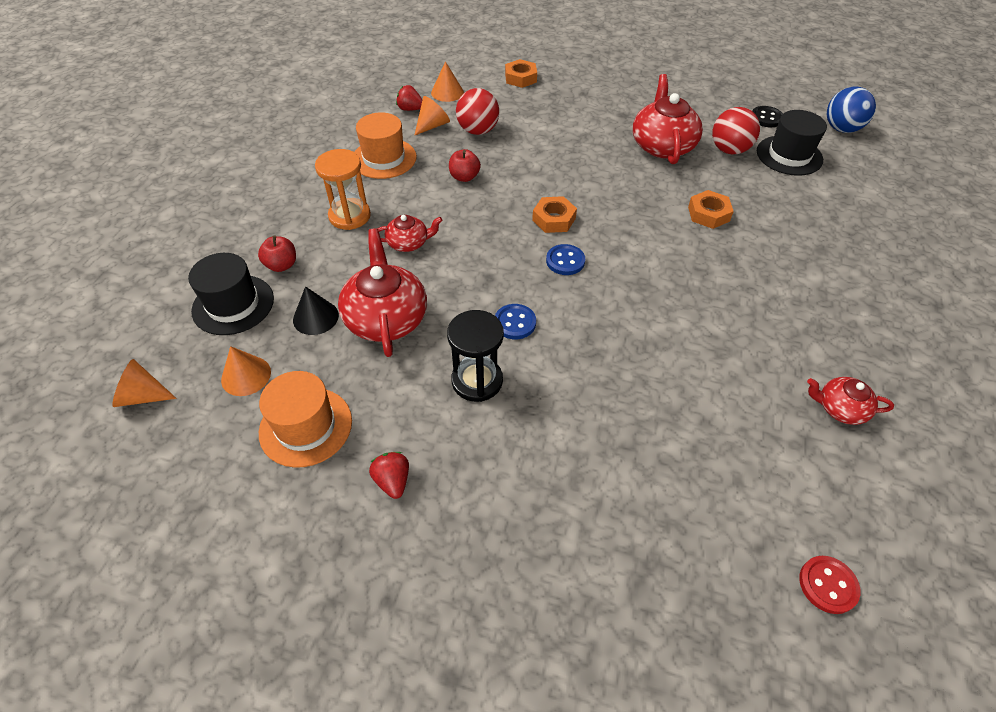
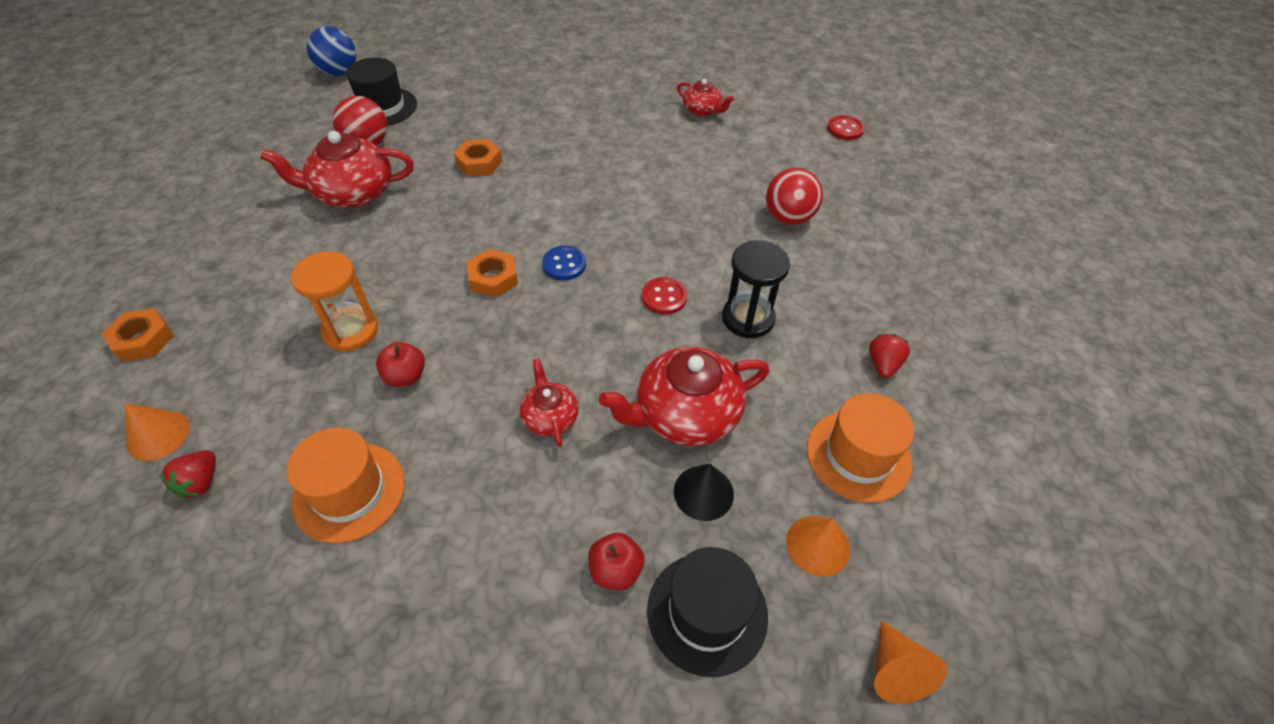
camera: 100 degrees left, 0 degrees up
(349, 216) = (497, 505): orange hourglass -> orange hourglass (351, 330)
(393, 481) = (883, 365): red strawberry -> red strawberry turned 135 degrees clockwise
(432, 125) = (262, 439): orange cone -> none
(478, 131) = (288, 376): red ball -> red ball (788, 218)
(515, 323) = (664, 297): blue button -> red button
(766, 118) = (309, 116): black button -> none
(840, 408) = (702, 110): red teapot -> red teapot turned 60 degrees counterclockwise

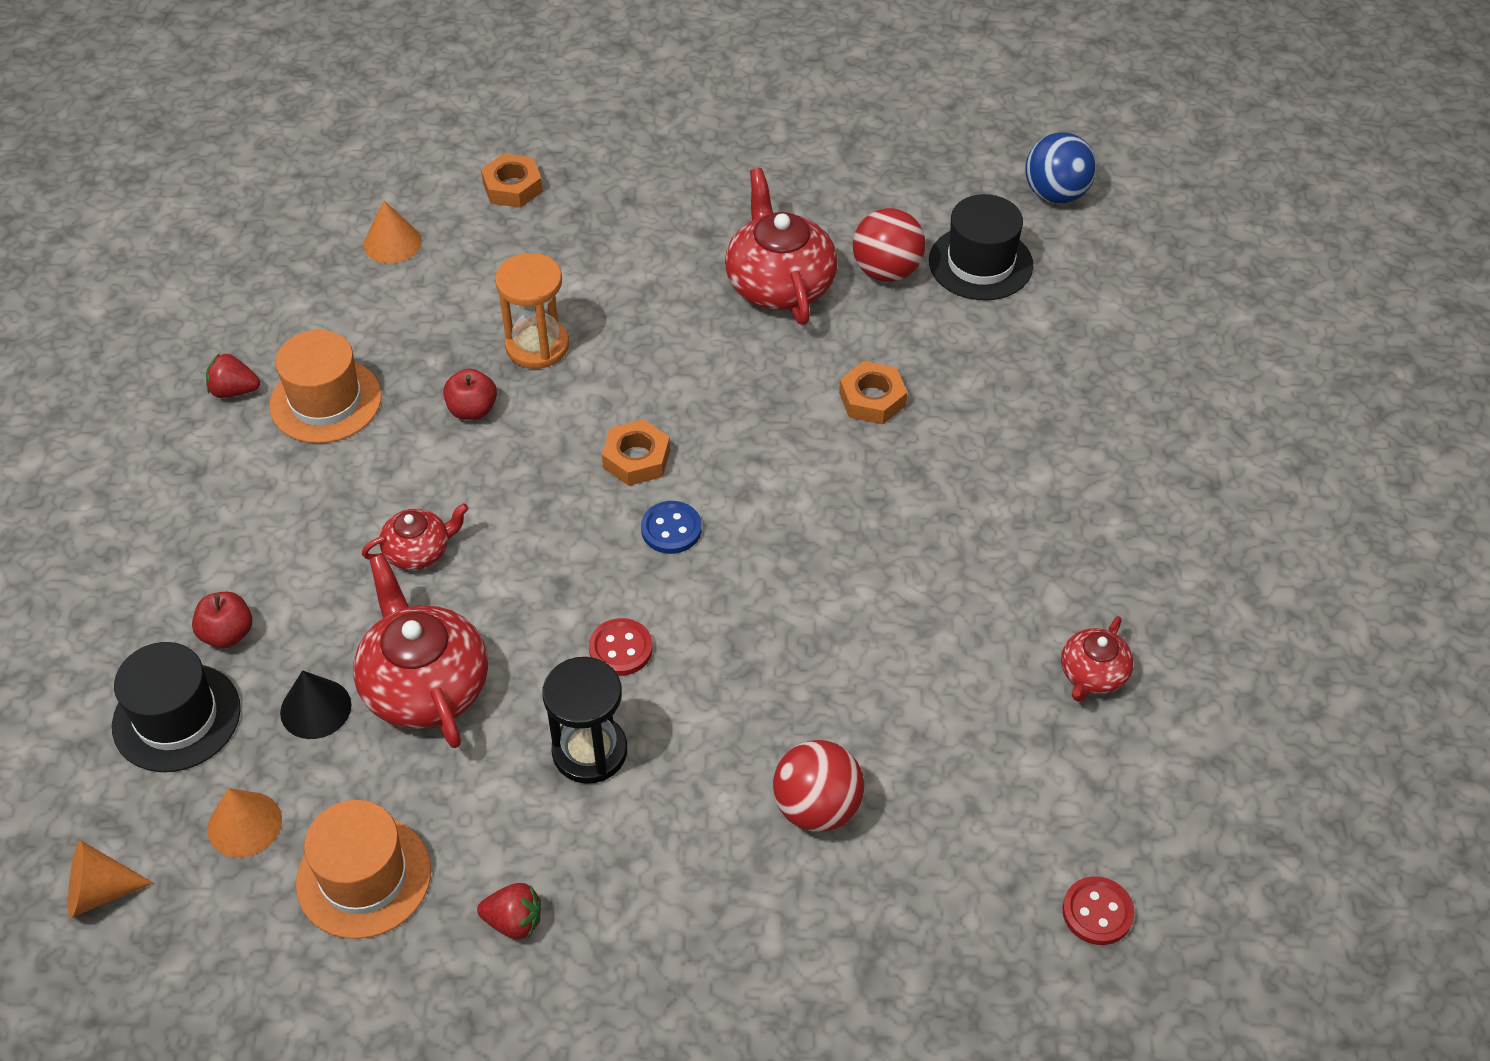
camera: 85 degrees right, 0 degrees up
(201, 482) = (338, 291): red strawberry -> red strawberry (234, 391)

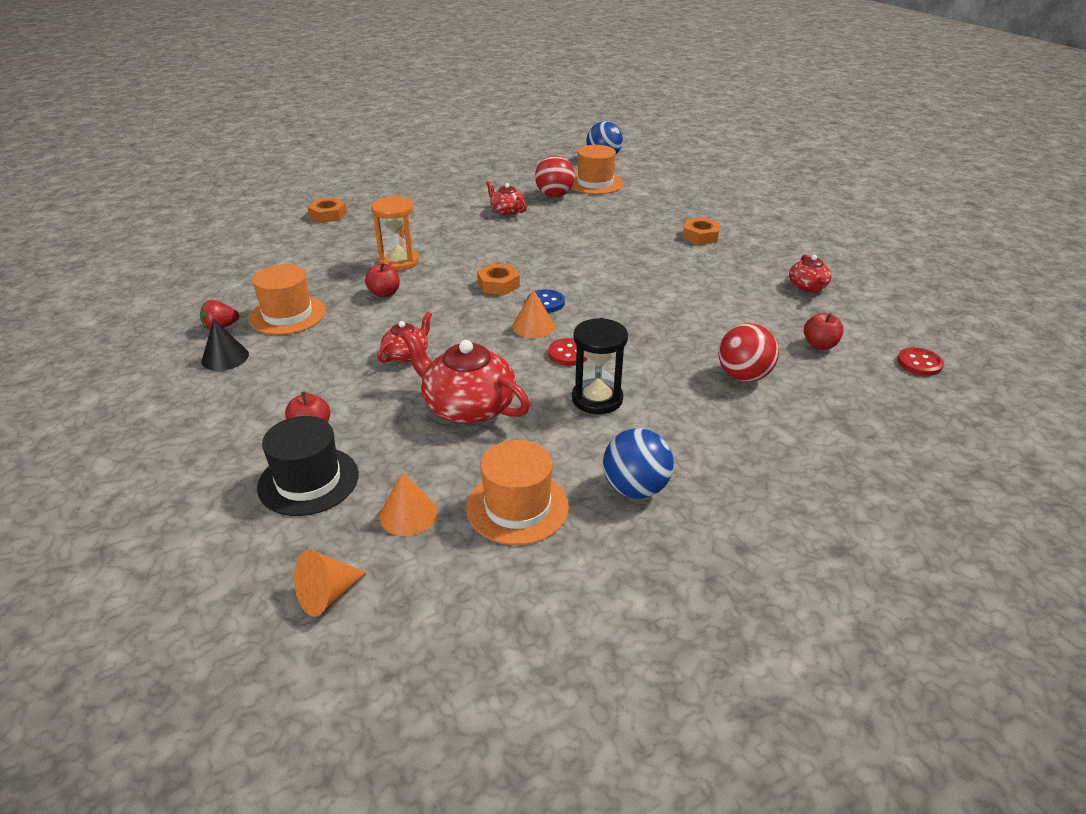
camera: 30 degrees left, 15 degrees down
(315, 708) = (406, 441): black cone -> black cone (225, 357)
(392, 243) = (274, 249): orange cone -> orange cone (533, 326)
(514, 921) = (635, 488): red strawberry -> blue ball
(779, 283) = (507, 211): red teapot -> red teapot, size x0.54
(872, 399) = (595, 233): orange nut -> orange nut (700, 236)
(980, 263) = (595, 183): black hat -> orange hat
(985, 803) = (820, 345): none -> red apple

